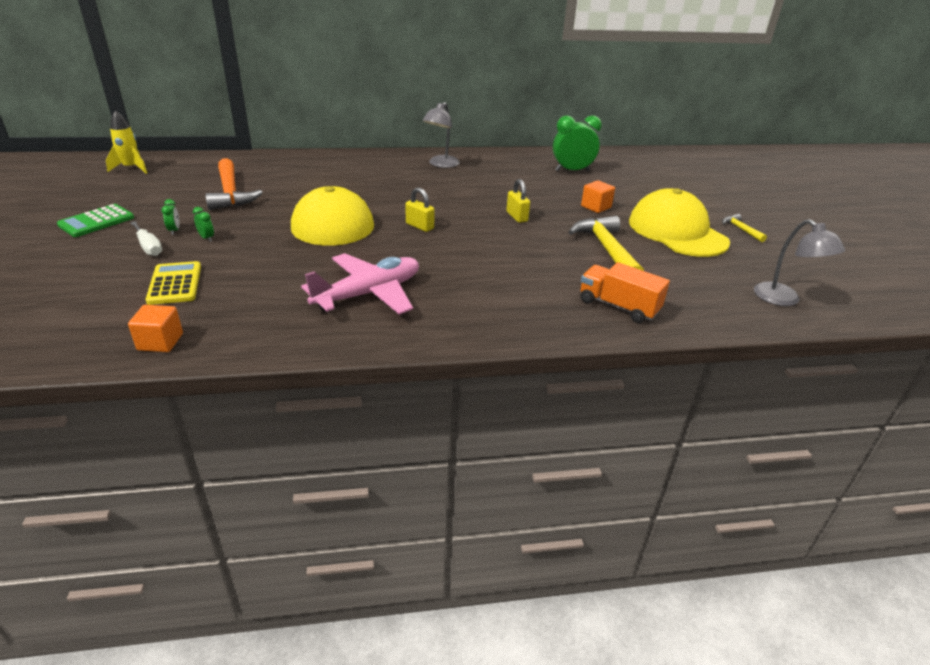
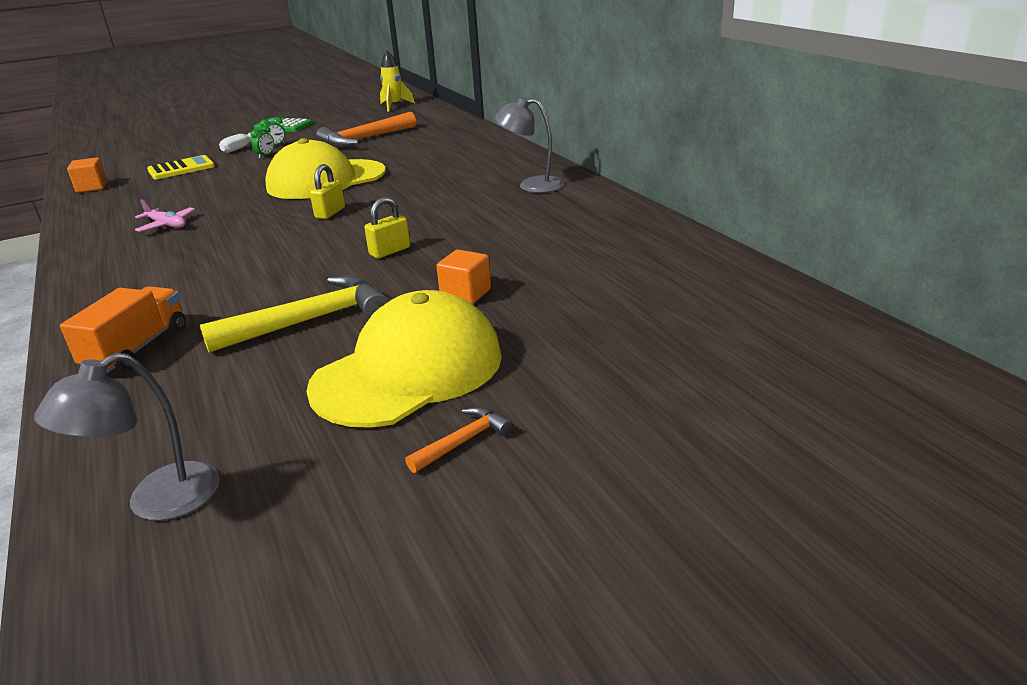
camera: 75 degrees right, 5 degrees down
(368, 294) = (166, 225): pink plane -> pink plane, size x0.50
(572, 171) = (607, 257): green clock -> none
(741, 229) = (463, 441): yellow hammer -> orange hammer

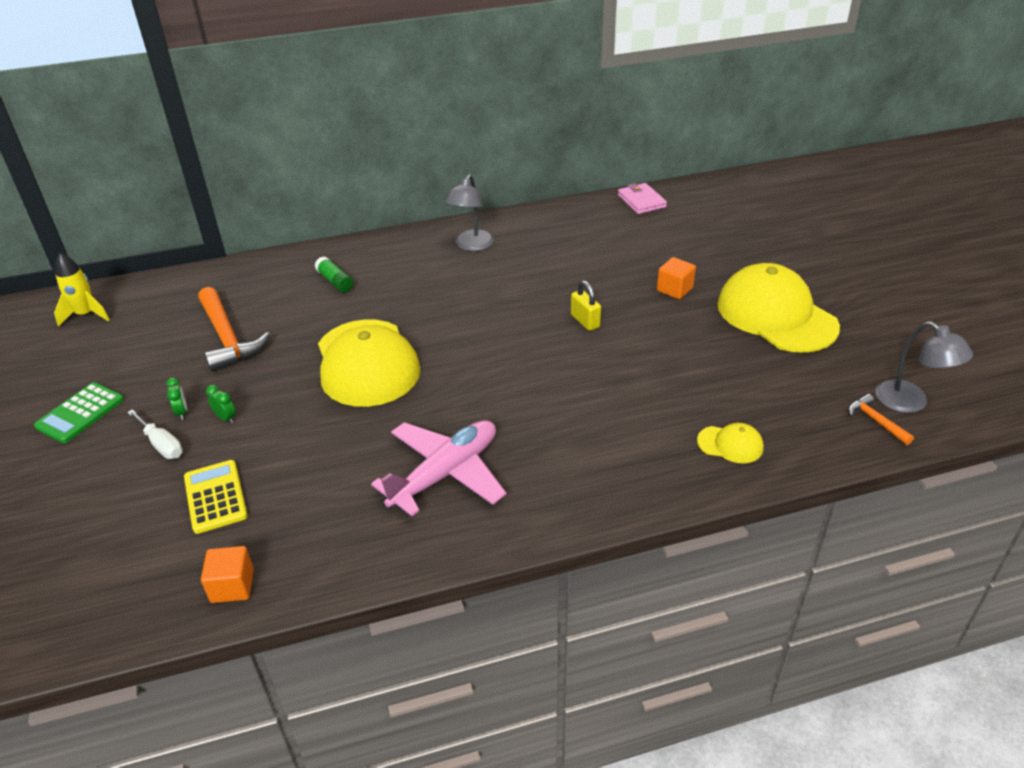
camera: 80 degrees left, 10 degrees up
(137, 348) = (730, 444): orange truck -> yellow cap
(166, 225) = (445, 474): pink plane -> pink plane, size x2.00
(309, 321) = (701, 358): yellow hammer -> none
(330, 213) = (474, 356): yellow padlock -> none
(450, 152) = (335, 281): none -> green glue stick
(463, 441) = (848, 299): orange hammer -> orange hammer (876, 421)
(696, 254) = (641, 201): none -> pink wallet

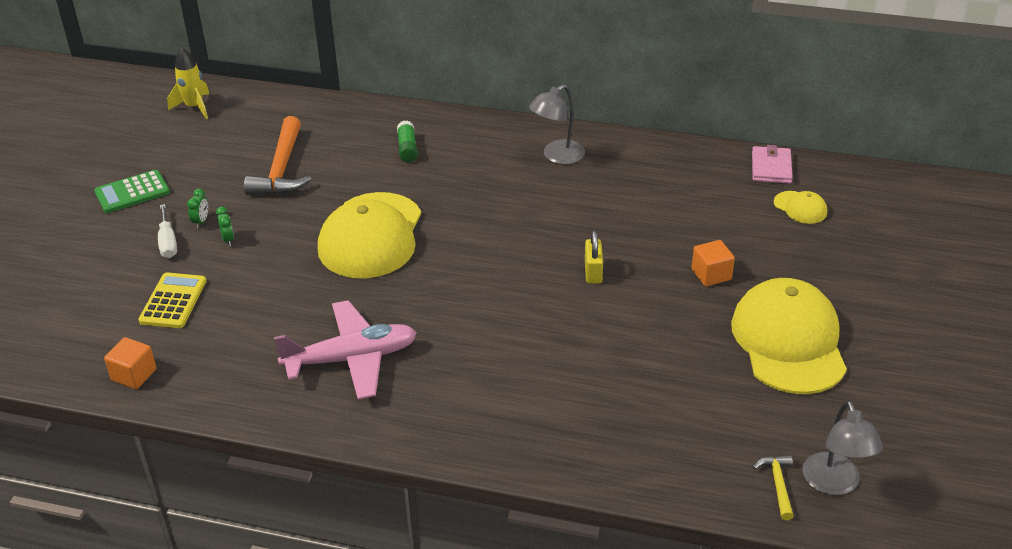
camera: 30 degrees right, 0 degrees up
(730, 444) = (613, 442): yellow cap -> yellow cap (800, 207)
(876, 421) = (778, 485): orange hammer -> yellow hammer

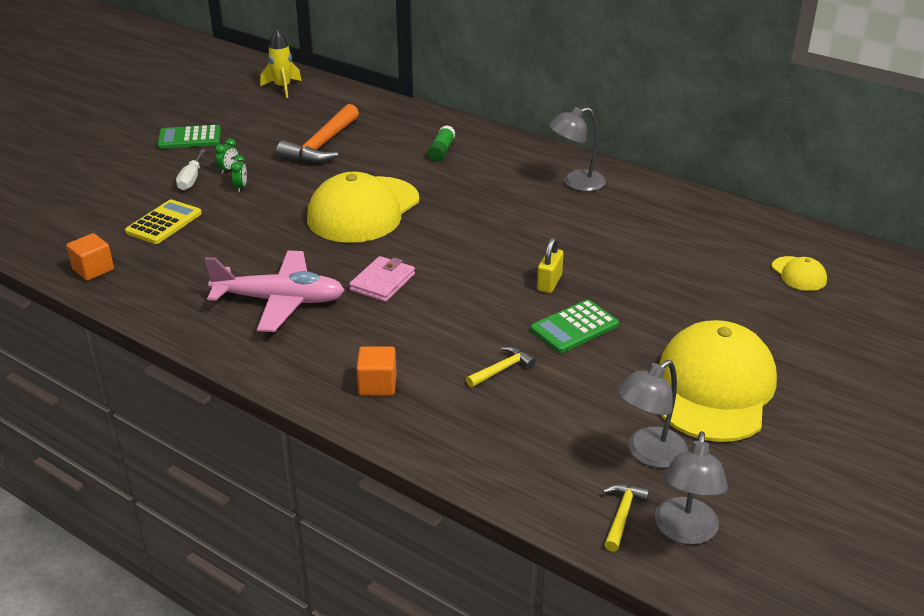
camera: 20 degrees right, 5 degrees down
(601, 374) = (502, 369): none -> yellow hammer
(640, 313) = (574, 327): none -> green calculator
(711, 274) = (667, 311): orange cube -> orange cube (377, 384)
(769, 421) = (648, 454): none -> grey lamp
(771, 168) = (788, 234): pink wallet -> pink wallet (382, 282)

